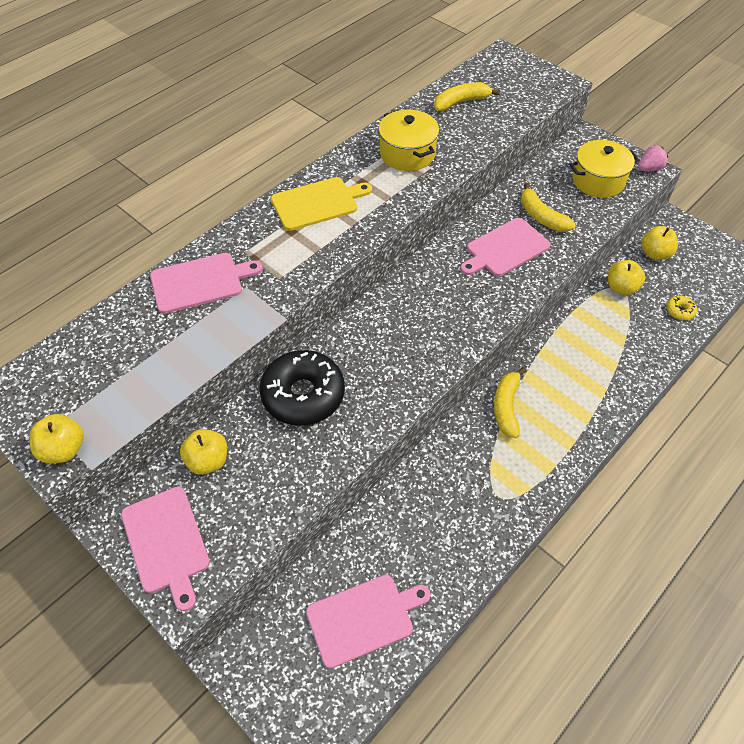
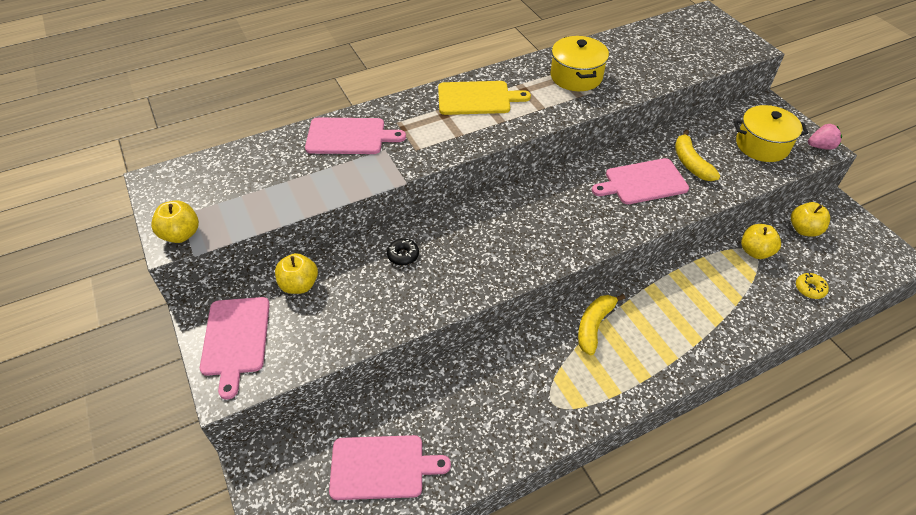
camera: 20 degrees right, 5 degrees down
(303, 395) = (403, 255): black donut -> black donut, size x0.41
(461, 102) = (645, 45): yellow banana -> none

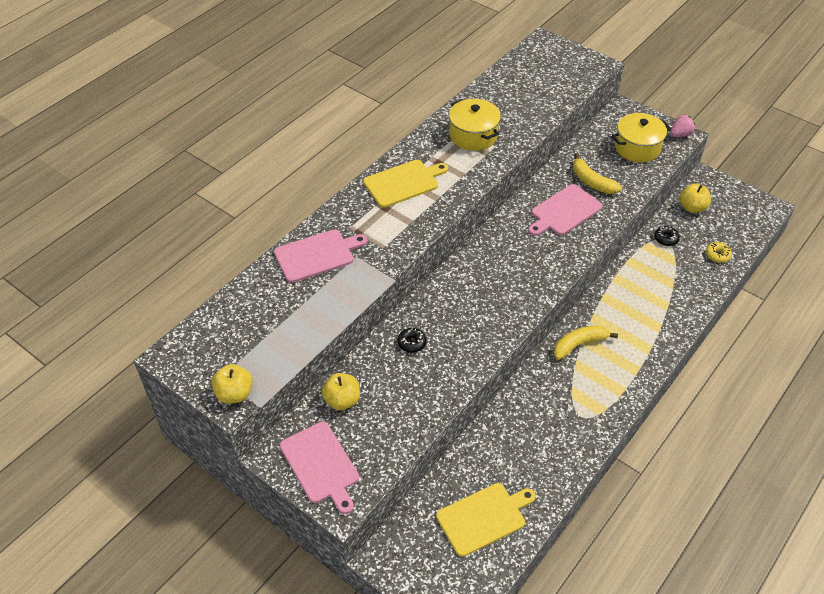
camera: 25 degrees left, 0 degrees up
(381, 467) = (483, 517): pink cutting board -> yellow cutting board
(594, 326) = (579, 344): yellow banana -> yellow banana turned 60 degrees clockwise
(755, 251) = (666, 239): yellow apple -> black donut

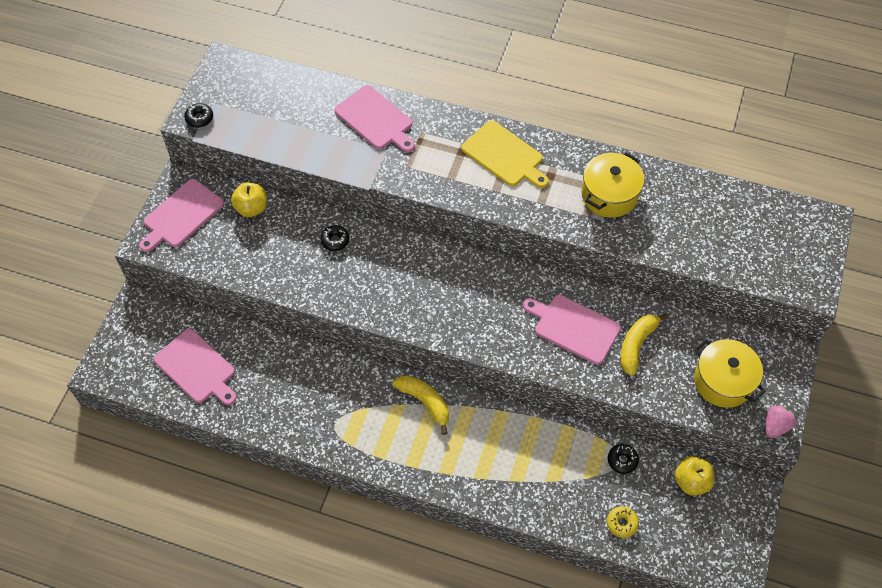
camera: 70 degrees right, 10 degrees up
(234, 394) = (199, 118): yellow apple -> black donut
(483, 517) = (197, 368): yellow cutting board -> pink cutting board
(680, 135) = (775, 426): pink strawberry -> pink strawberry turned 90 degrees counterclockwise

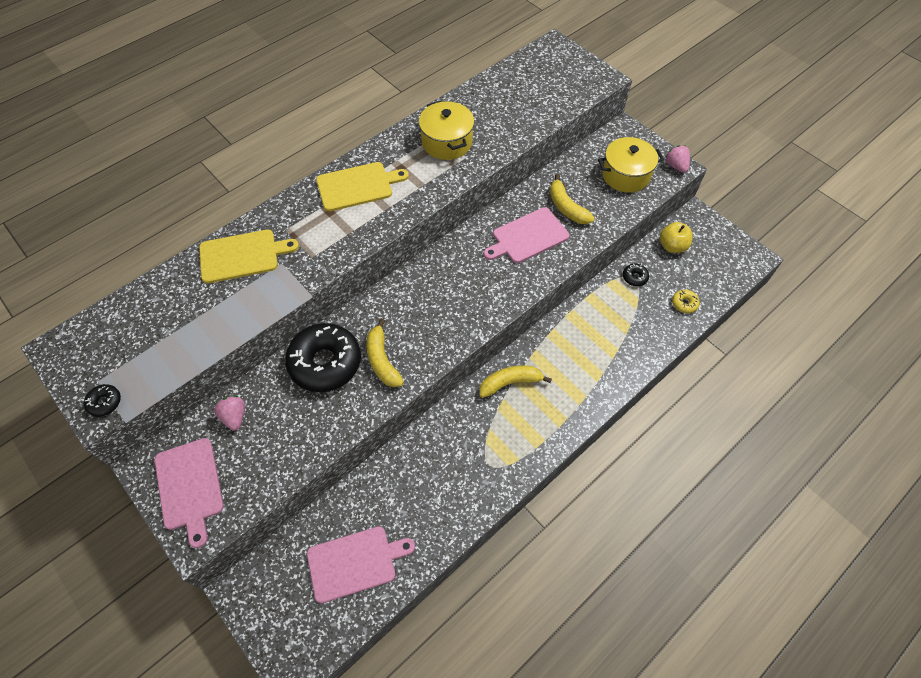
camera: 60 degrees left, 0 degrees up
(251, 208) = (234, 416): yellow apple -> pink strawberry
(335, 240) = (325, 362): black donut -> black donut, size x2.43
(363, 280) = (382, 360): none -> yellow banana
(375, 119) = (242, 256): pink cutting board -> yellow cutting board

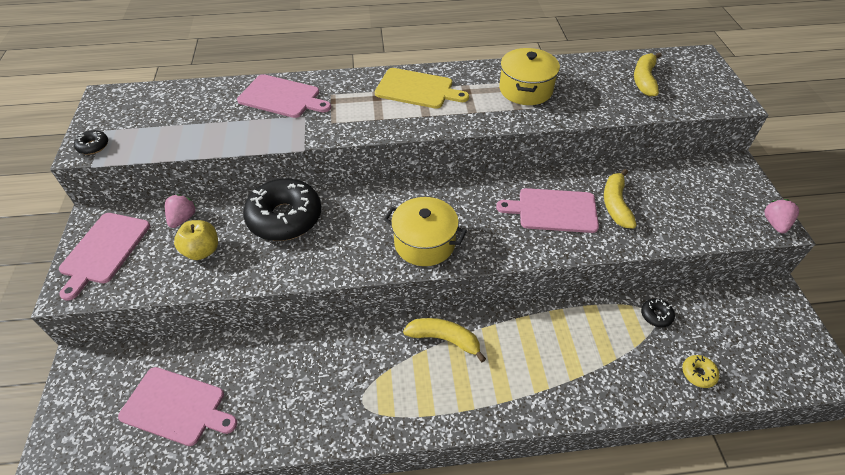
camera: 35 degrees right, 10 degrees down
(242, 256) = (282, 97): yellow cutting board -> pink cutting board
(382, 360) = (331, 242): yellow banana -> yellow banana (644, 80)
(625, 175) = (706, 206): yellow pot -> yellow pot (424, 243)
(672, 246) = (725, 308): yellow apple -> yellow apple (202, 251)

